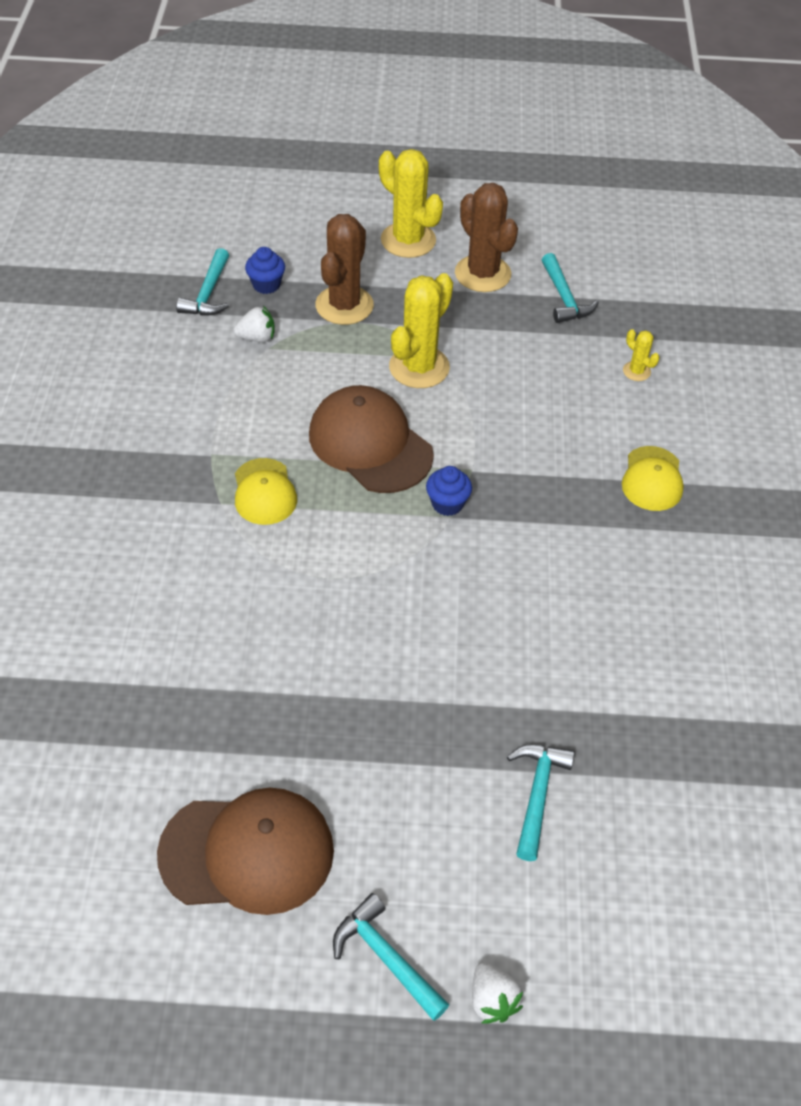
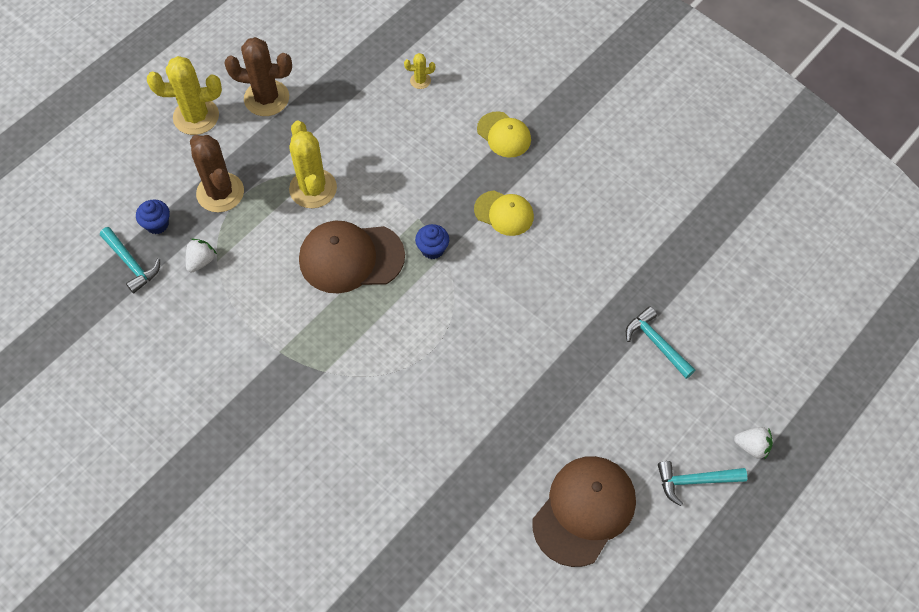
camera: 50 degrees left, 10 degrees up
(264, 492) = (337, 341): yellow cap -> yellow cap (504, 213)
(564, 297) = (328, 71): turquoise hammer -> none

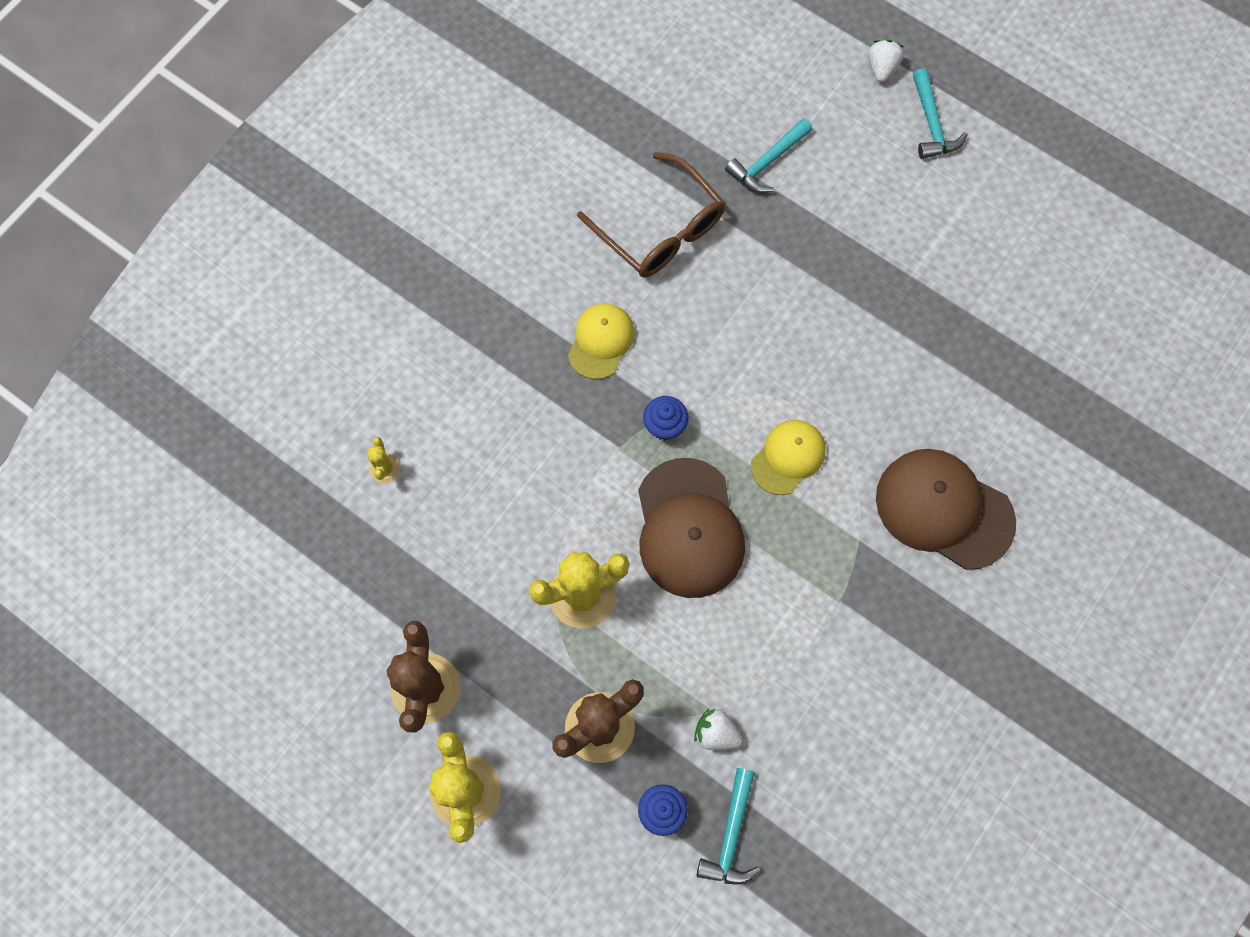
camera: 95 degrees left, 10 degrees up
(131, 264) = (731, 835): turquoise hammer -> turquoise hammer turned 150 degrees clockwise
(504, 135) = (474, 350): yellow cap -> yellow cap (788, 457)
(584, 511) = (986, 233): brown cap -> brown cap (944, 509)
(597, 260) = (660, 229): none -> brown glasses

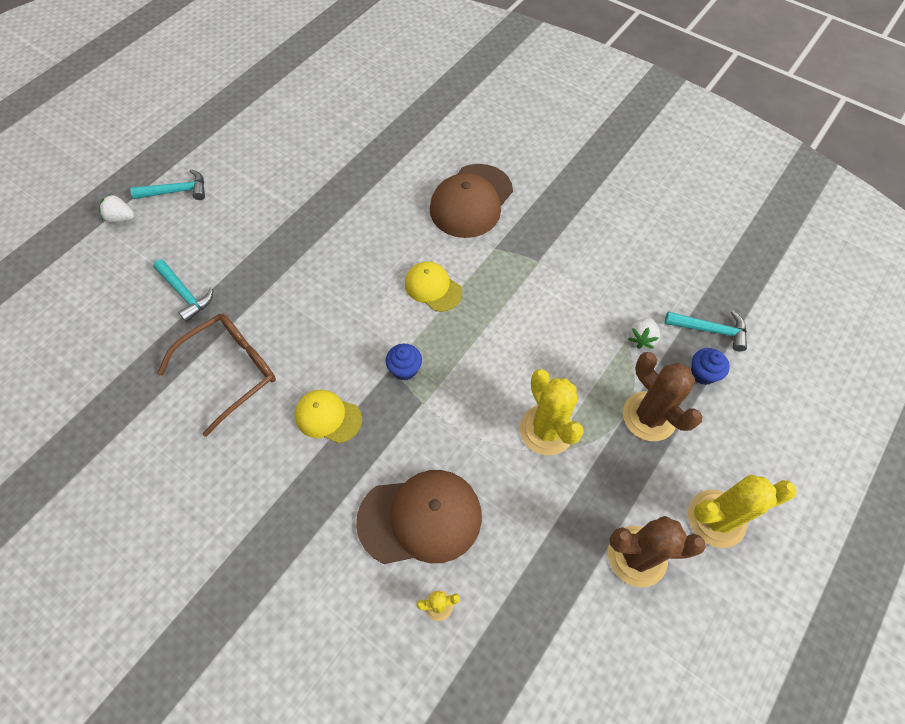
camera: 90 degrees left, 10 degrees down
(689, 528) = (489, 353): brown cap -> brown cap (420, 518)

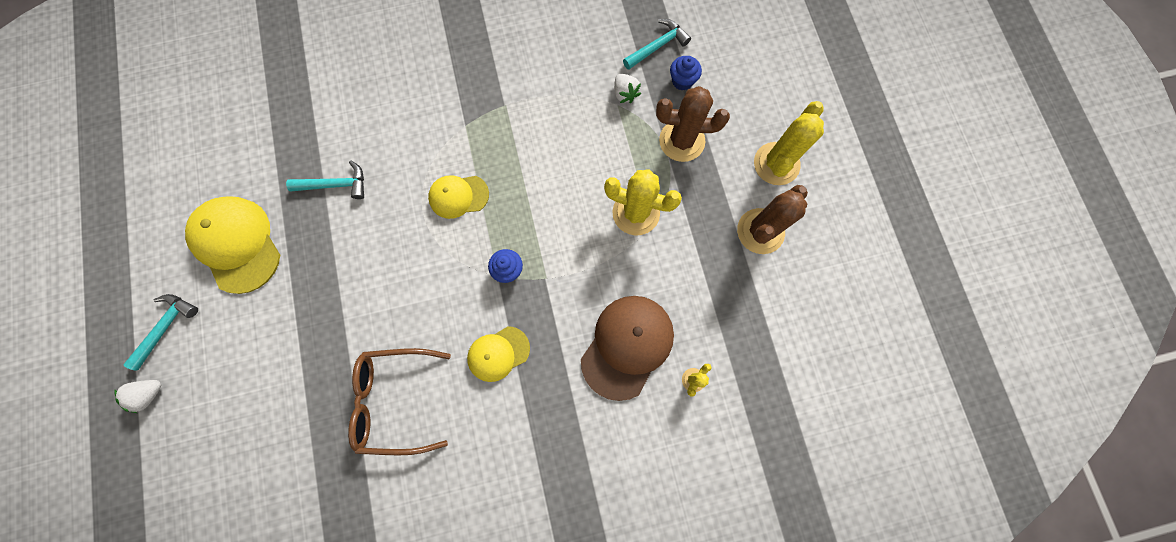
camera: 50 degrees left, 15 degrees up
(185, 294) = (286, 389): turquoise hammer -> turquoise hammer (335, 185)
(230, 371) = (395, 400): brown glasses -> brown glasses turned 90 degrees counterclockwise
(270, 184) = (237, 244): none -> yellow cap
(471, 201) = (407, 105): brown cap -> none

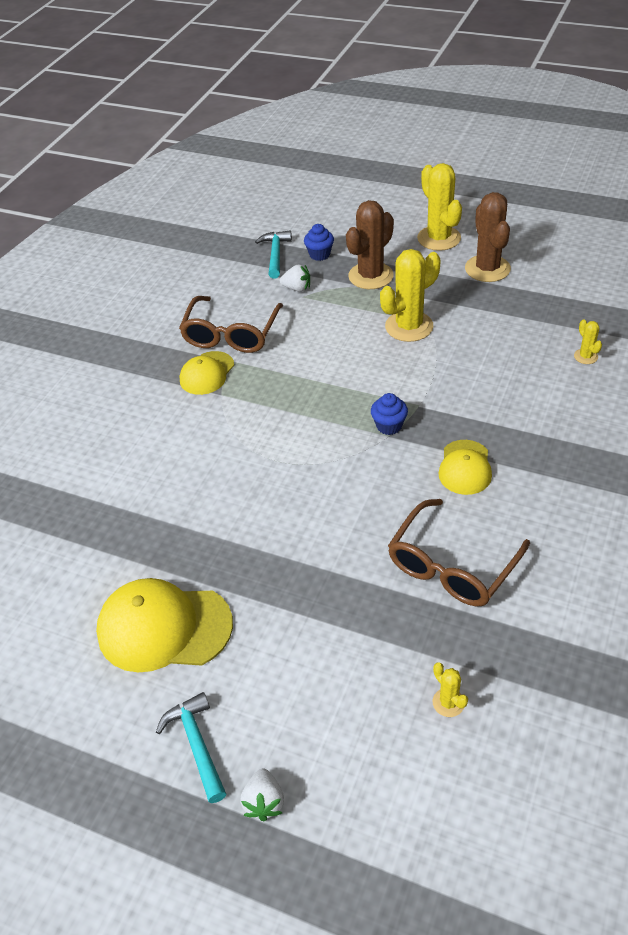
camera: 50 degrees left, 30 degrees down
(278, 464) = (448, 702): none -> yellow cactus
(335, 185) = (182, 513): turquoise hammer -> none
(458, 196) = (285, 428): yellow cap -> yellow cap (207, 373)
(535, 84) = (231, 334): none -> brown glasses
(627, 346) = (525, 382): brown cap -> none

